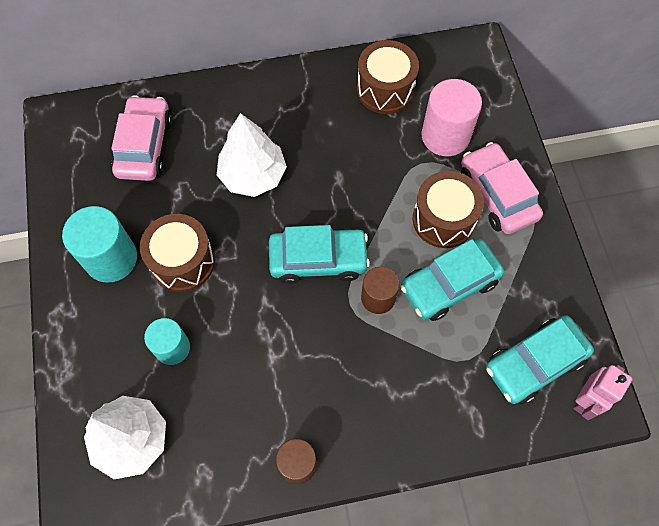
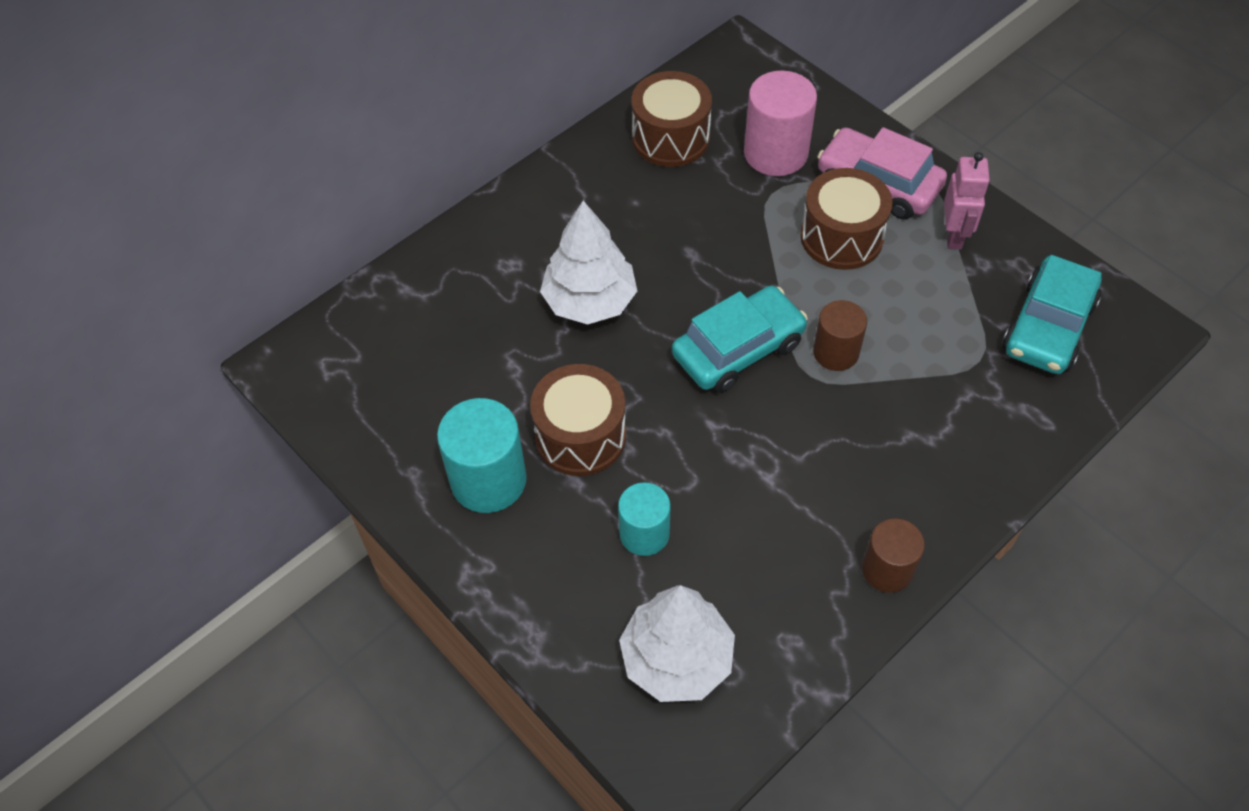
camera: 30 degrees left, 10 degrees down
(144, 146) = (429, 336): pink car -> none
(449, 284) = (900, 298): turquoise car -> none
(585, 400) = (1125, 334): pink robot -> pink robot (954, 235)

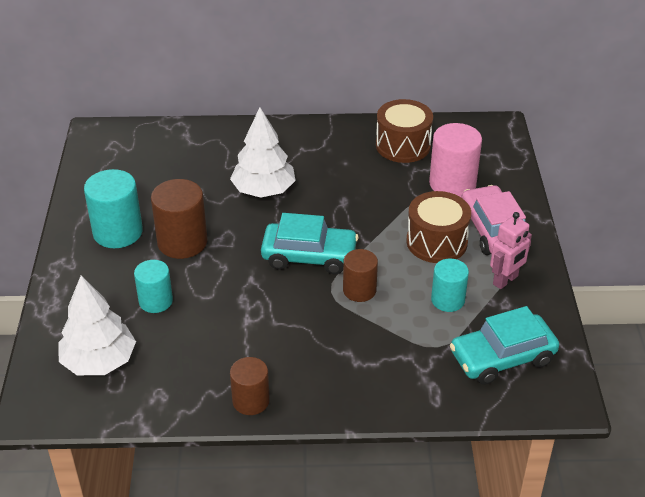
camera: 40 degrees right, 15 degrees down
(580, 436) = (182, 242): brown drum -> brown cylinder
(929, 299) = (448, 300): none -> turquoise cylinder

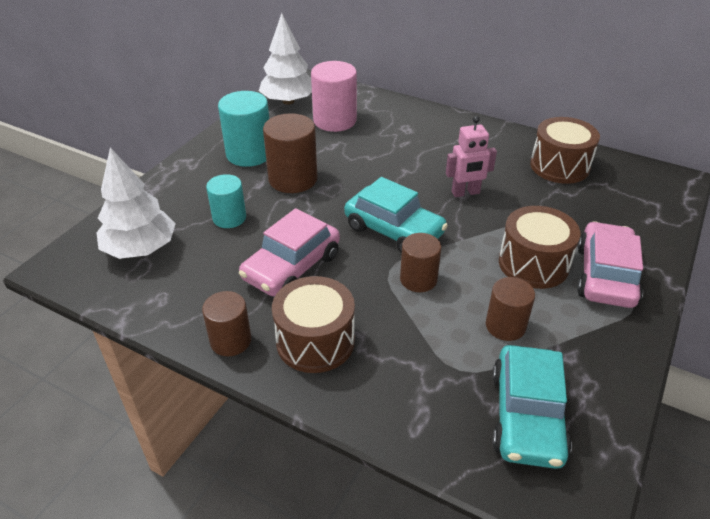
camera: 30 degrees right, 0 degrees up
(249, 322) = (292, 267): none -> pink car
(263, 190) = (397, 162): white tree -> white tree (288, 101)
(317, 372) = (315, 341): none -> brown drum
(448, 300) = (505, 326): turquoise cylinder -> brown cylinder
(452, 184) = (589, 215): pink cylinder -> pink cylinder (335, 120)
(502, 357) = (527, 416): turquoise car -> turquoise car turned 90 degrees counterclockwise
(505, 280) = (587, 332): pink robot -> pink robot (465, 193)

